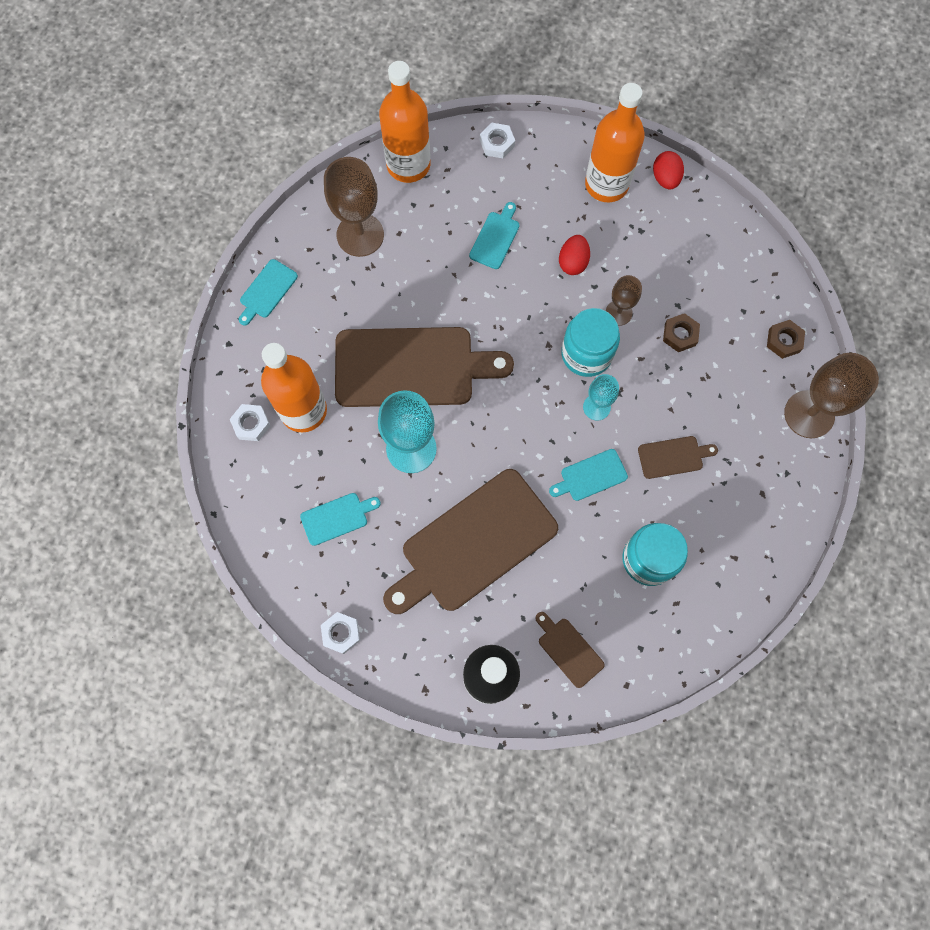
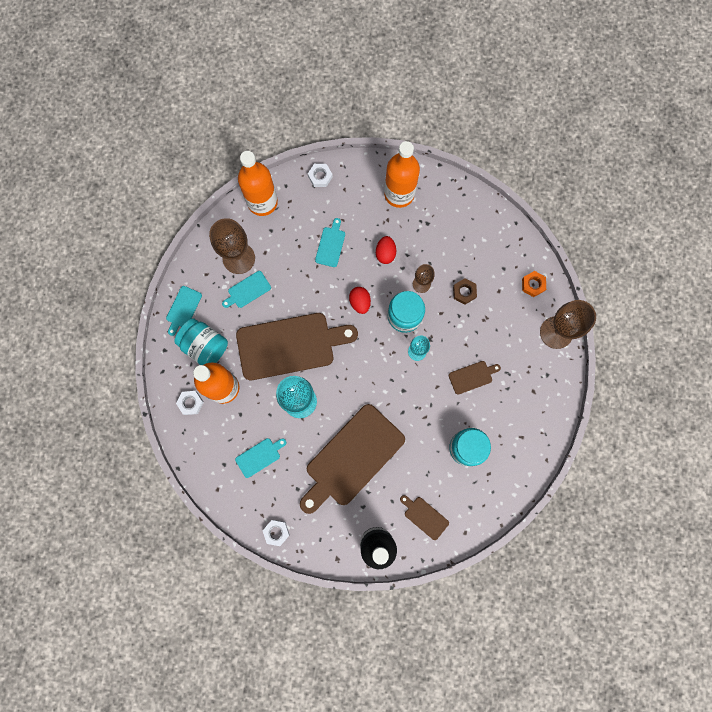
camera: 10 degrees left, 5 degrees up
(288, 348) = (205, 346): none -> turquoise jar
(590, 476) = (420, 399): turquoise cutting board -> turquoise cutting board (247, 290)
(665, 178) = (438, 183): red egg -> red egg (360, 302)
(784, 341) = (533, 285): brown nut -> orange nut

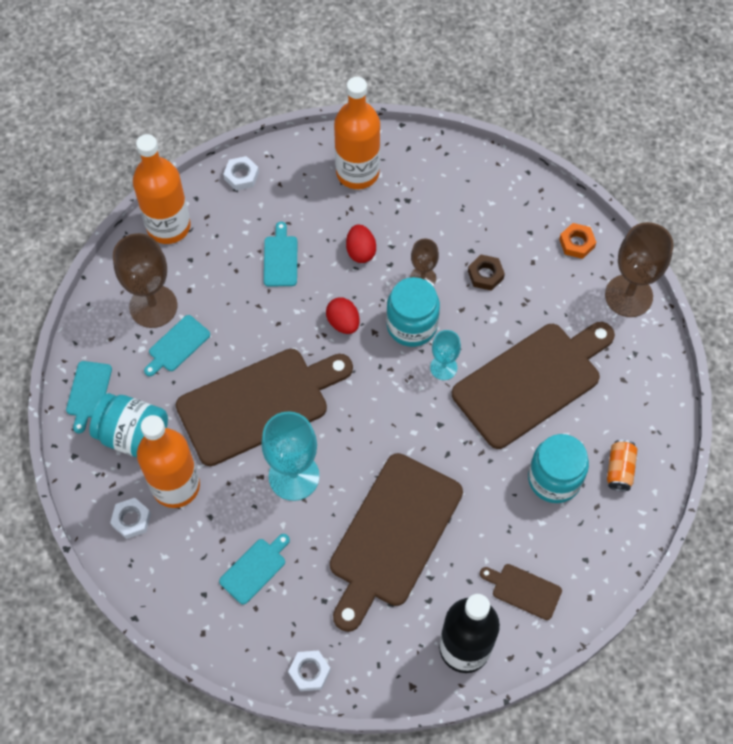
camera: 15 degrees left, 15 degrees down
(472, 376) = (531, 381): brown cutting board -> brown cutting board, size x2.32
(511, 453) = (619, 469): none -> orange can

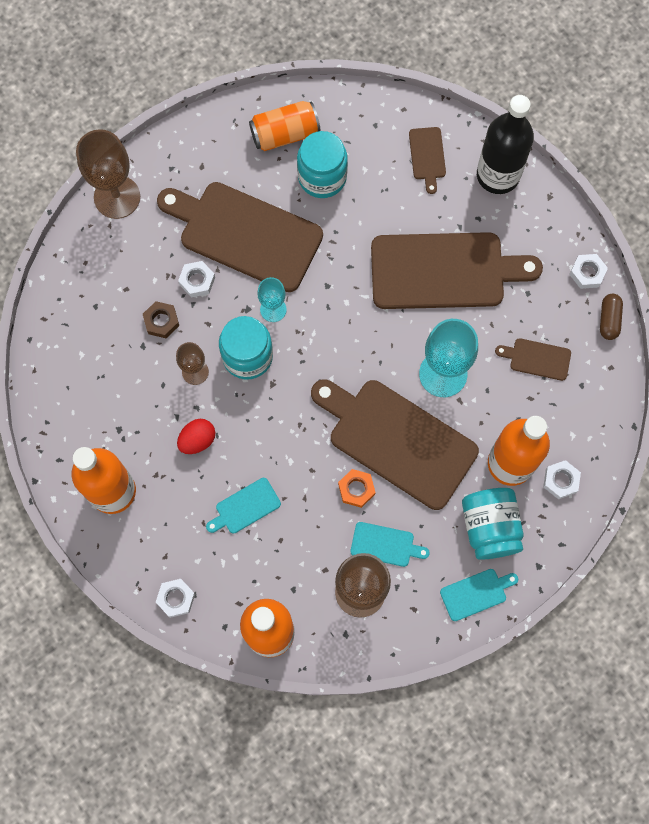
camera: 120 degrees left, 10 degrees up
(249, 662) = (609, 320): none -> brown capsule
(255, 569) = (537, 359): turquoise cutting board -> brown cutting board
(343, 323) = (278, 414): red egg -> none
(508, 320) = (197, 281): none -> white nut
(576, 243) = (85, 262): orange nut -> orange nut (356, 489)
(619, 469) = (285, 134): orange can -> orange can, size x1.54

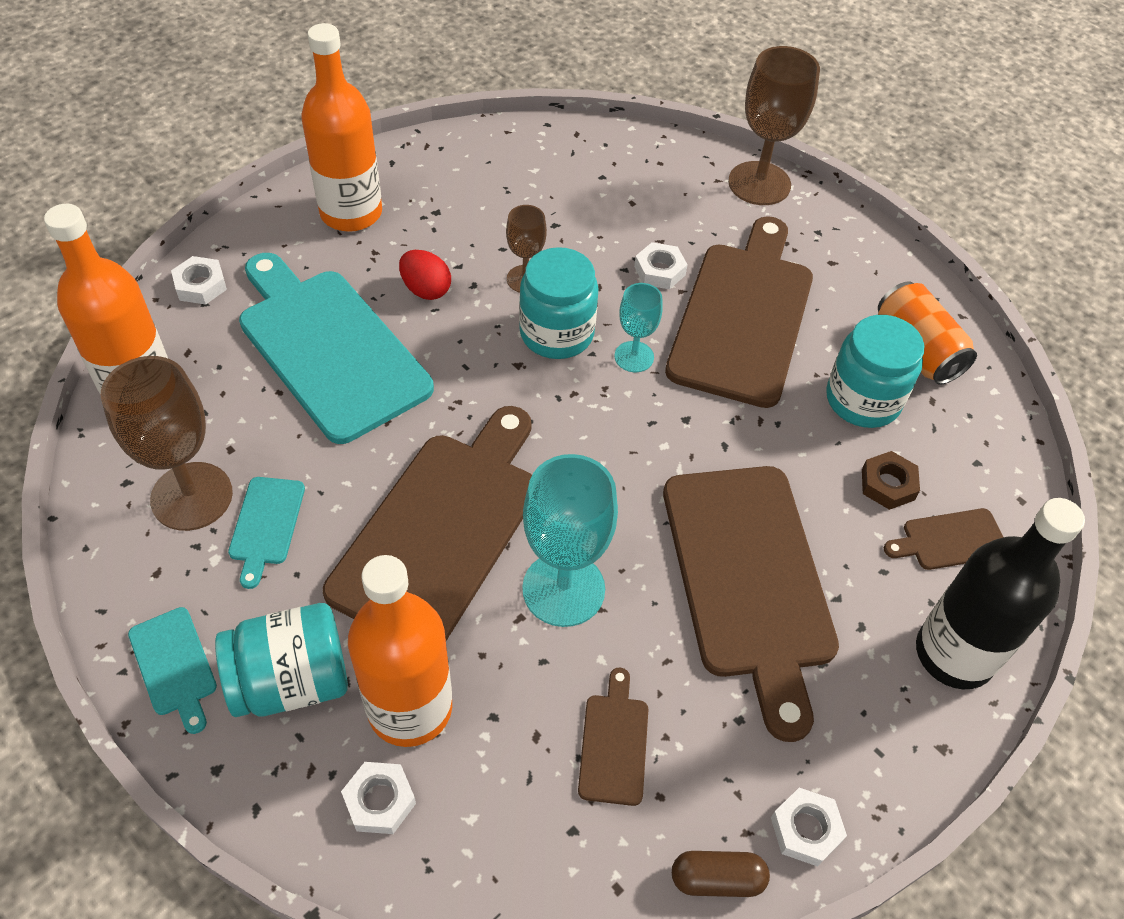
camera: 80 degrees right, 20 degrees down
(161, 321) = (593, 240): brown nut -> brown nut (887, 484)
(245, 507) = (329, 348): turquoise cutting board -> turquoise cutting board, size x2.32
(356, 489) = (358, 480): orange nut -> none

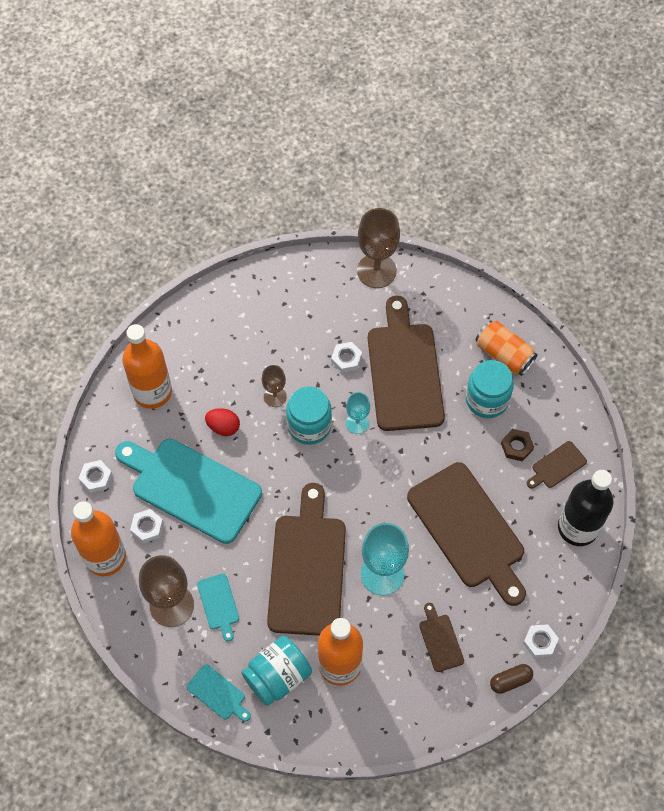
camera: 20 degrees left, 10 degrees up
(379, 801) = (348, 712): white nut -> white nut (147, 527)

